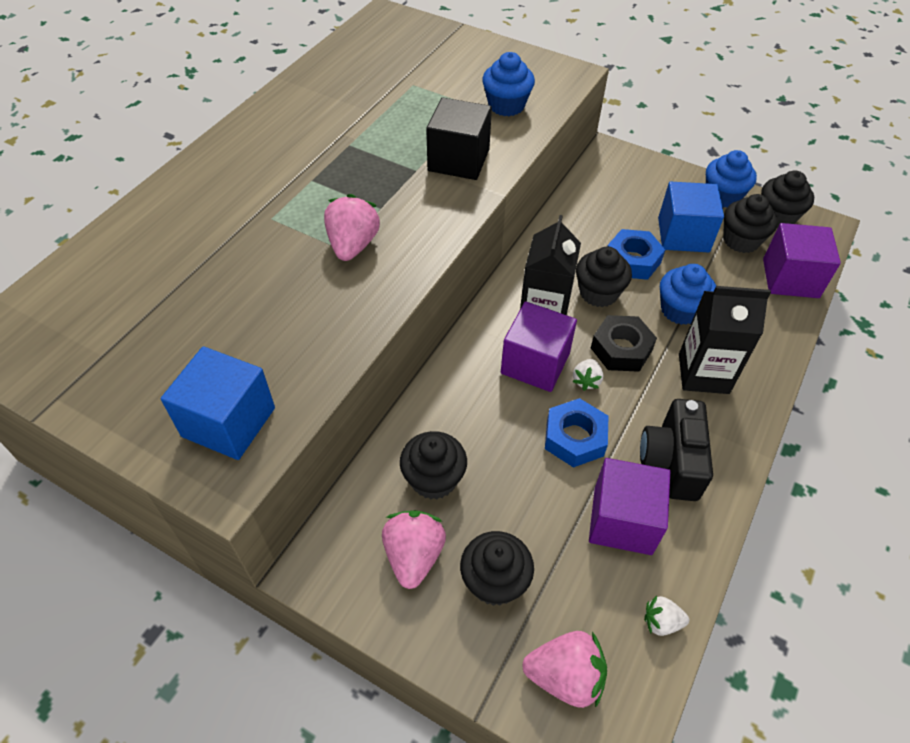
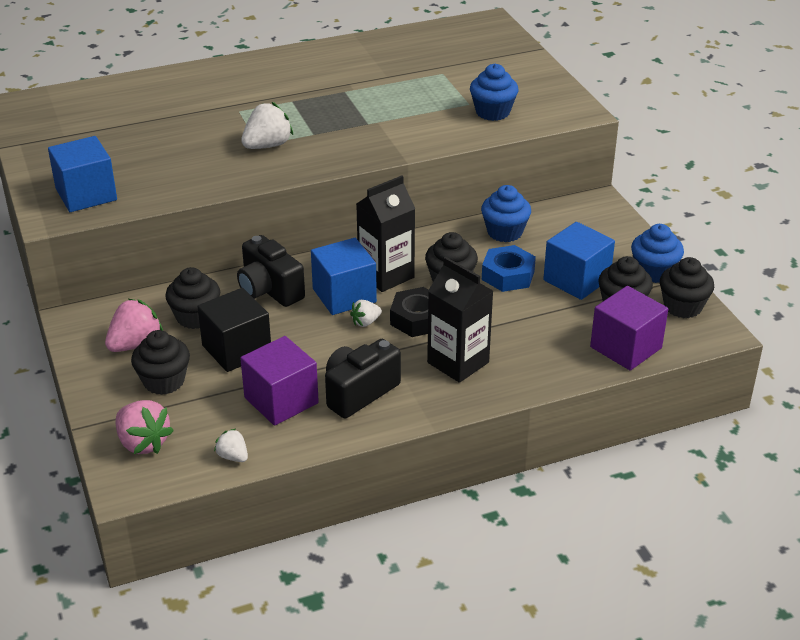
camera: 40 degrees right, 15 degrees down
(353, 245) = (267, 145): pink strawberry -> white strawberry
(458, 160) = (406, 130): black cube -> black cube (236, 349)
(464, 400) = (269, 290): none -> black camera
(535, 363) = (344, 295): purple cube -> blue cube
(574, 438) = (312, 346): blue nut -> none
(680, 310) = (499, 320): blue cupcake -> blue cupcake (504, 232)

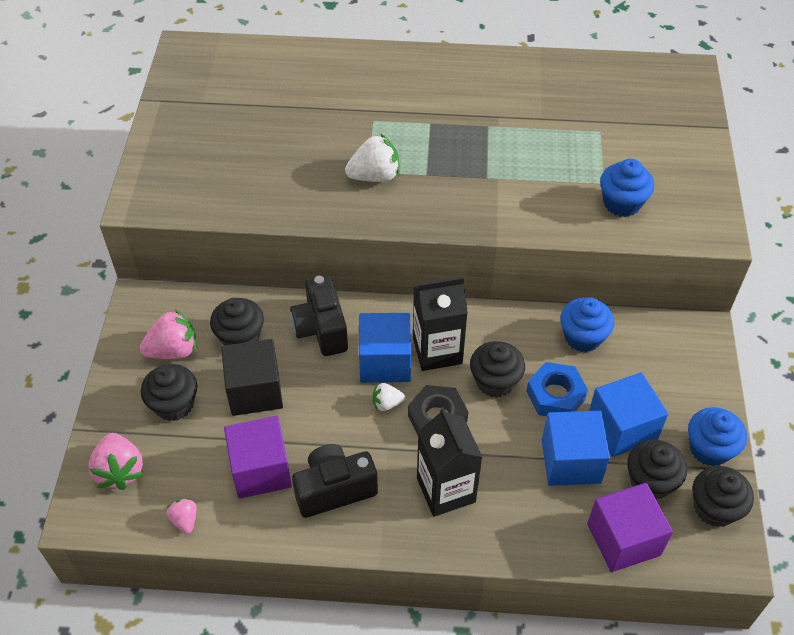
camera: 25 degrees right, 15 degrees up
(86, 194) = (181, 184): blue cube -> blue cube (571, 461)
(233, 456) = (185, 520): white strawberry -> pink strawberry

